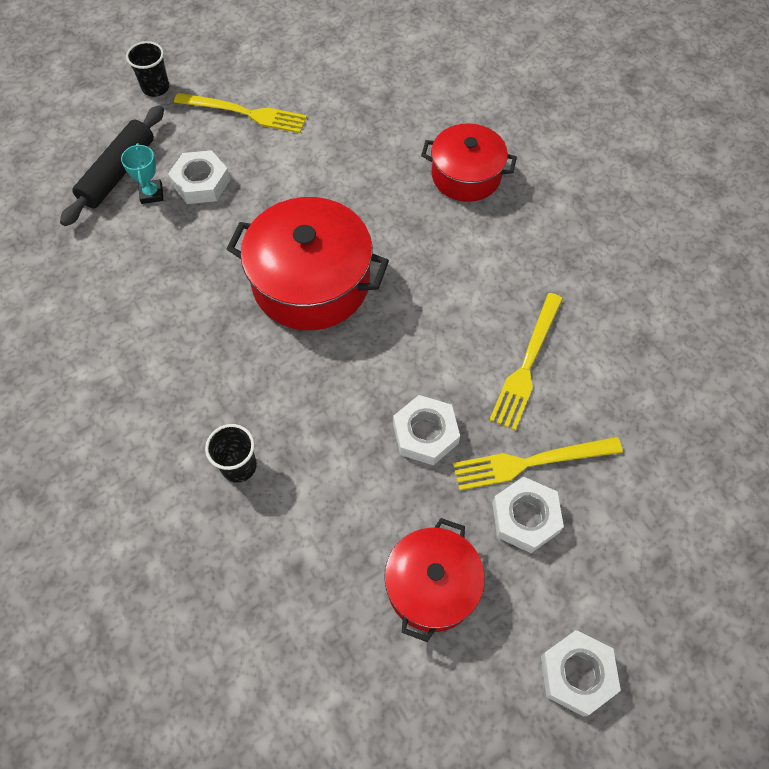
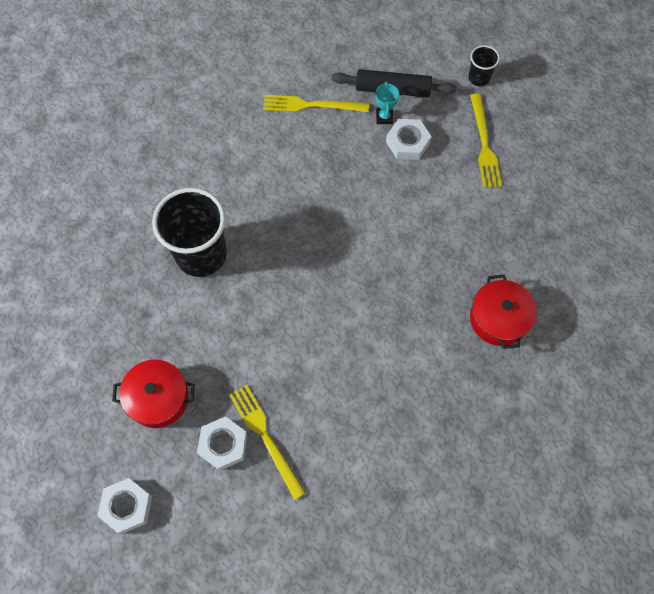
camera: 70 degrees right, 5 degrees up
(151, 194) = (384, 117): turquoise trophy -> turquoise trophy turned 60 degrees counterclockwise
(239, 466) = (201, 254): black cup -> black cup, size x2.14
(311, 282) = (354, 245): red pot -> none
(425, 434) = (263, 360): white nut -> none
(527, 364) = (343, 413): yellow fork -> yellow fork (311, 105)

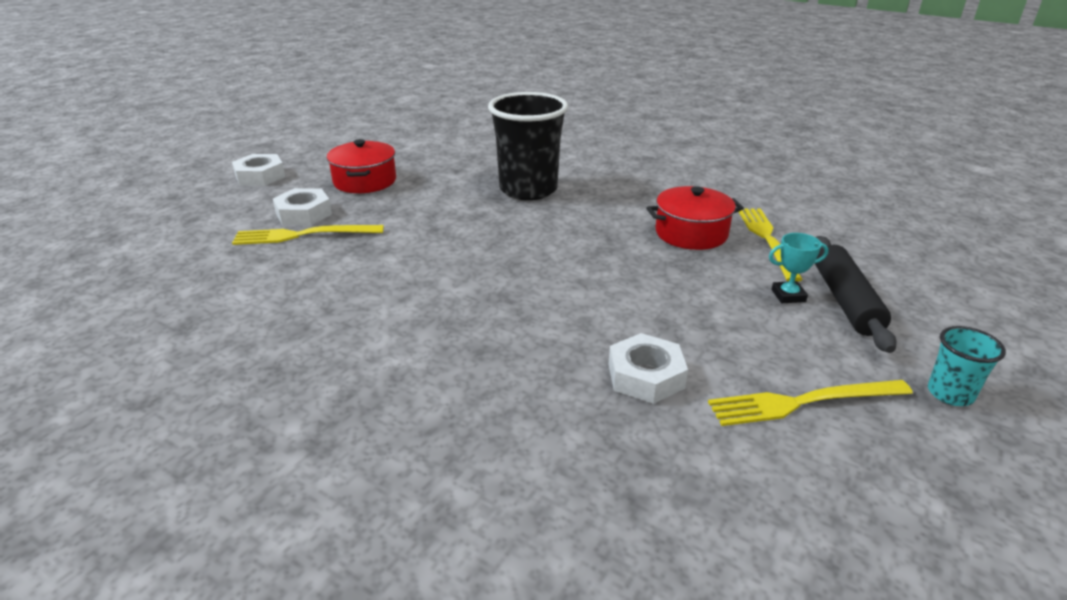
camera: 85 degrees right, 35 degrees down
(265, 437) = (303, 235): yellow fork -> yellow fork turned 150 degrees counterclockwise
(407, 143) = (755, 318): white nut -> white nut (645, 376)
(479, 78) = (950, 394): black cup -> turquoise cup
(498, 319) = (445, 423): red pot -> red pot (691, 233)

